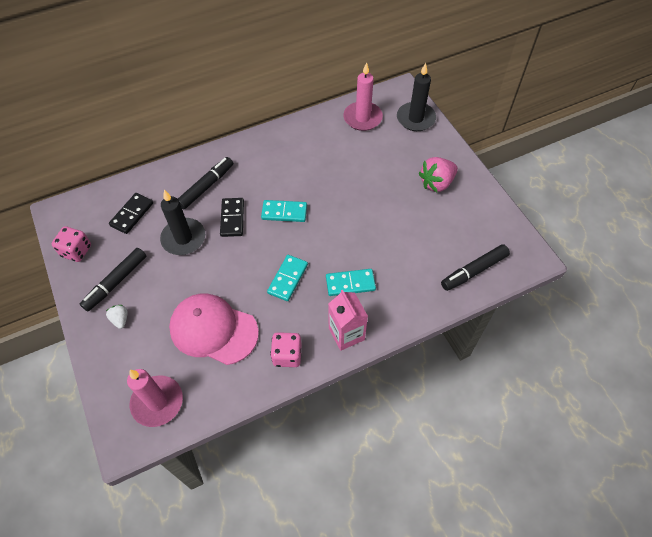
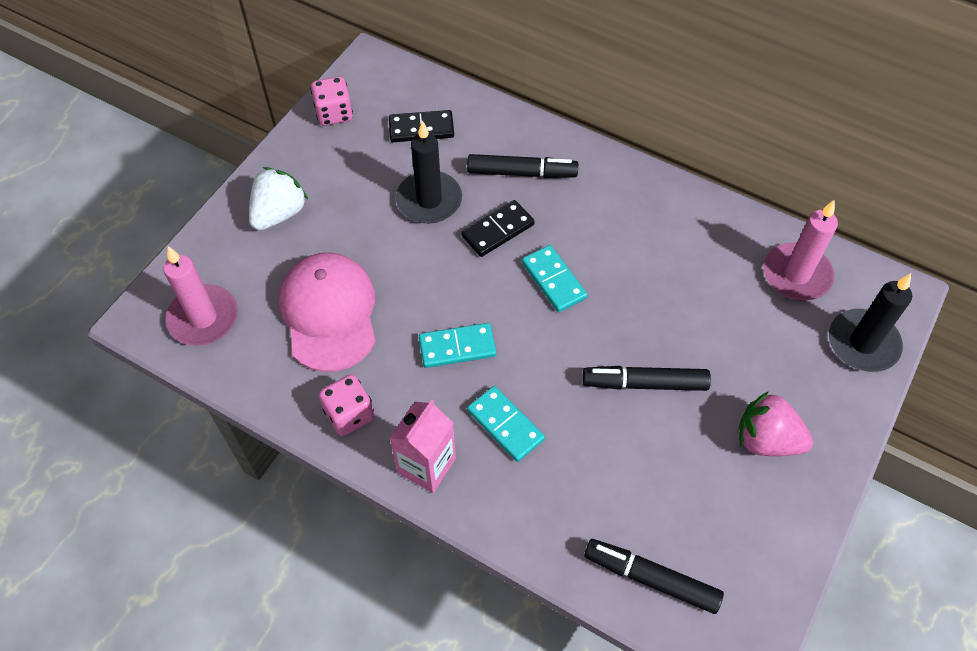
camera: 55 degrees right, 0 degrees up
(116, 282) = (322, 176): black marker -> black marker (644, 383)
(120, 319) = (279, 213): white strawberry -> white strawberry, size x1.92

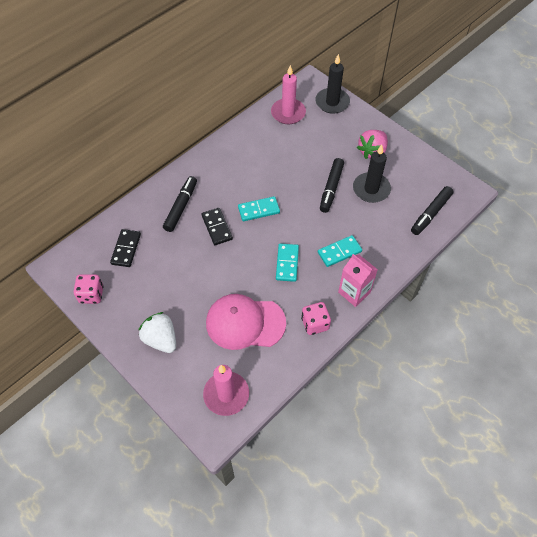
camera: 75 degrees left, 0 degrees up
(429, 200) = (182, 256): black candle -> black candle (371, 189)

